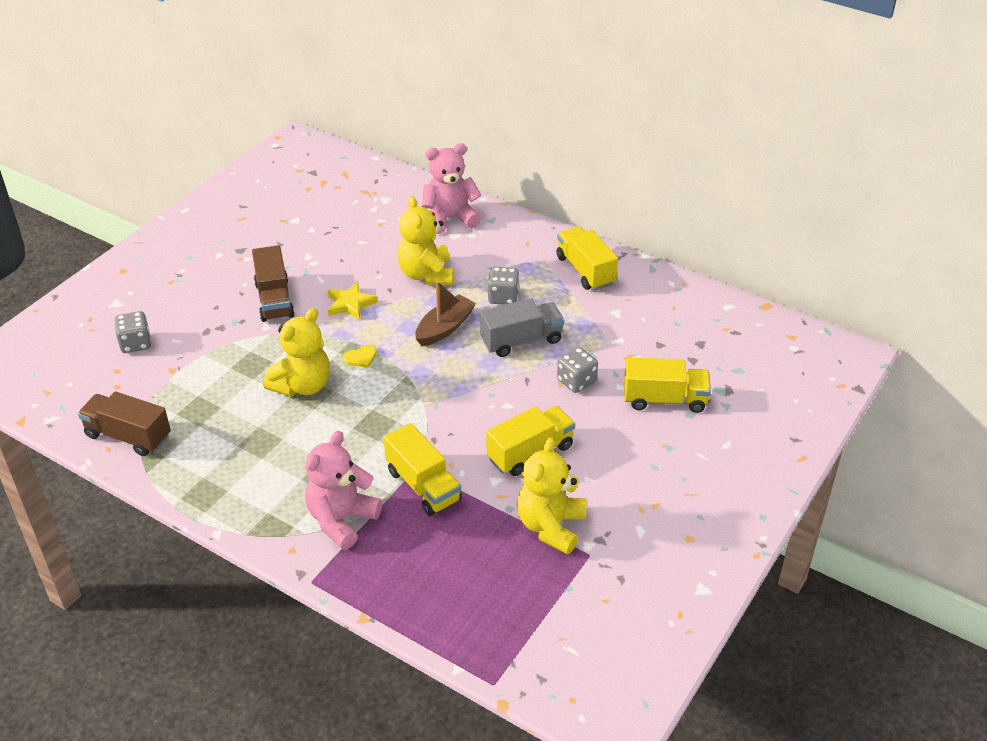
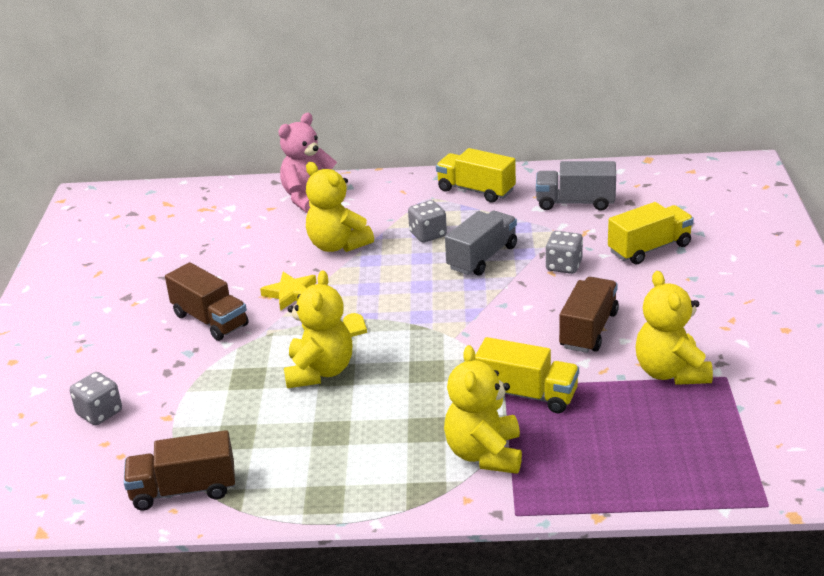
camera: 30 degrees left, 10 degrees down
(341, 520) = (484, 454): pink teddy bear -> yellow teddy bear
(445, 328) = (403, 276): brown boat -> none
(530, 452) = (588, 330): yellow truck -> brown truck
(653, 322) = (575, 202): none -> grey truck

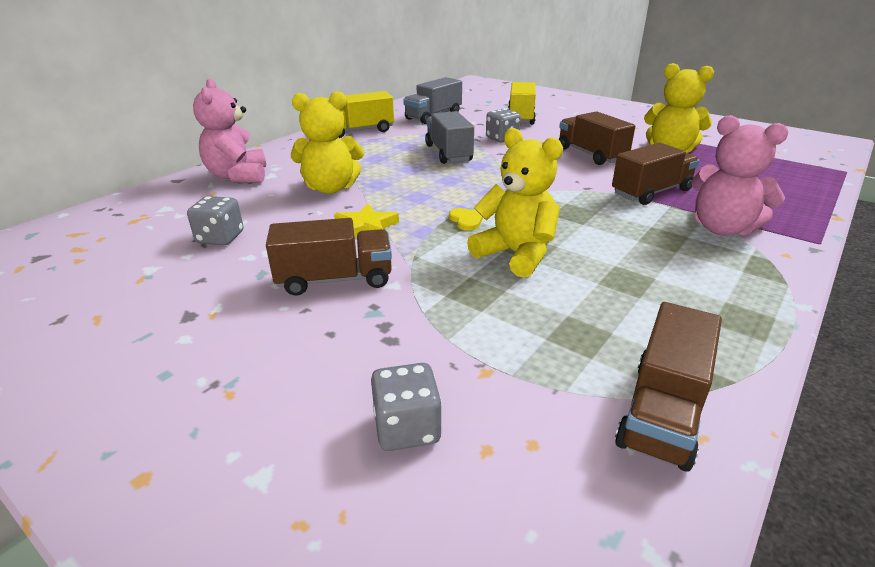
camera: 55 degrees left, 0 degrees up
(428, 234) = (384, 158): grey dice -> grey dice (220, 238)
(484, 454) = (722, 228): yellow teddy bear -> pink teddy bear
(526, 394) = (651, 192): yellow truck -> brown truck

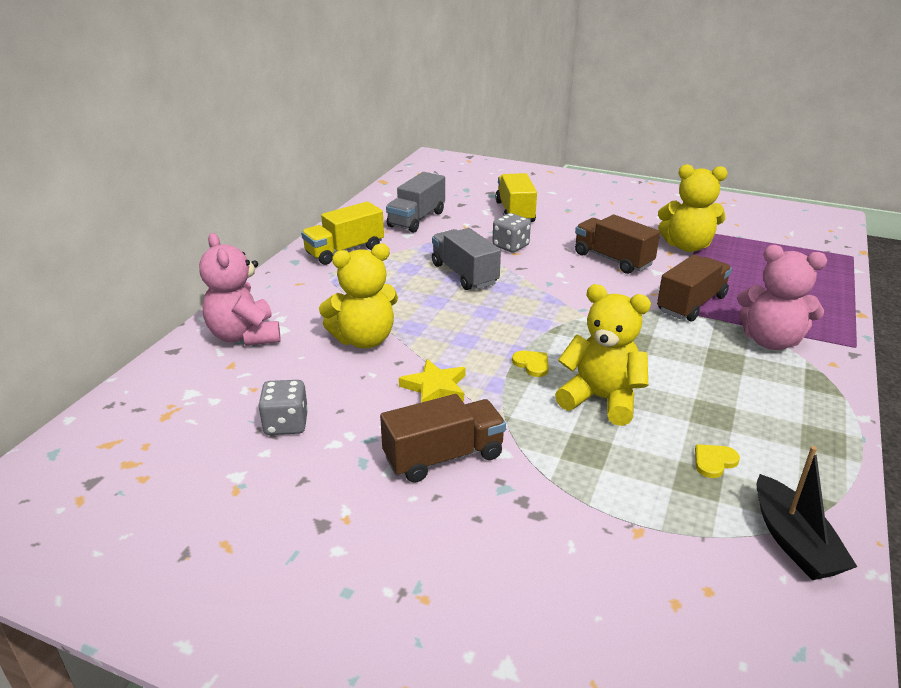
camera: 15 degrees left, 0 degrees up
(407, 428) = (602, 598): grey dice -> none
(606, 322) = (714, 462): none -> yellow heart
(662, 412) = (793, 541): brown truck -> black boat

